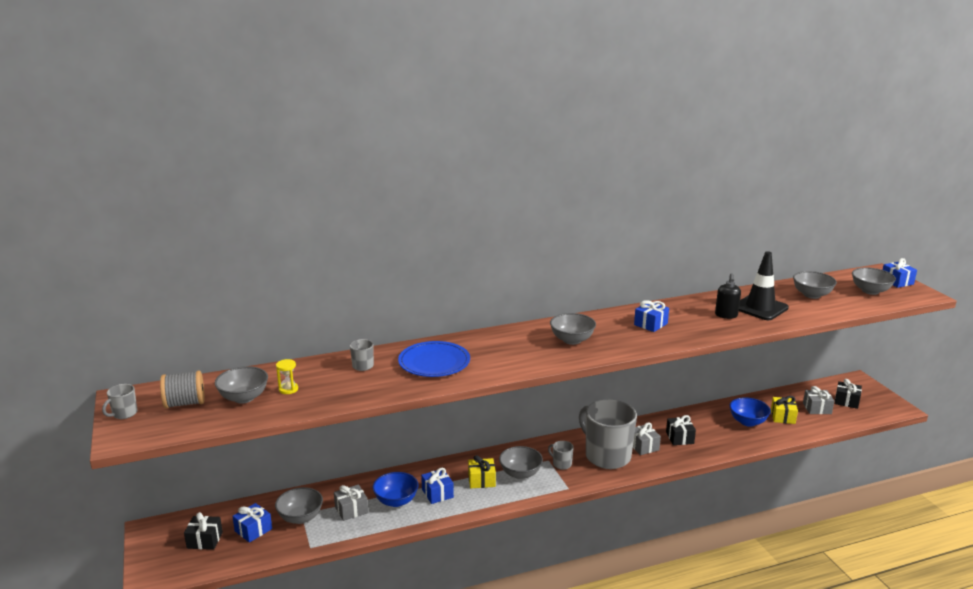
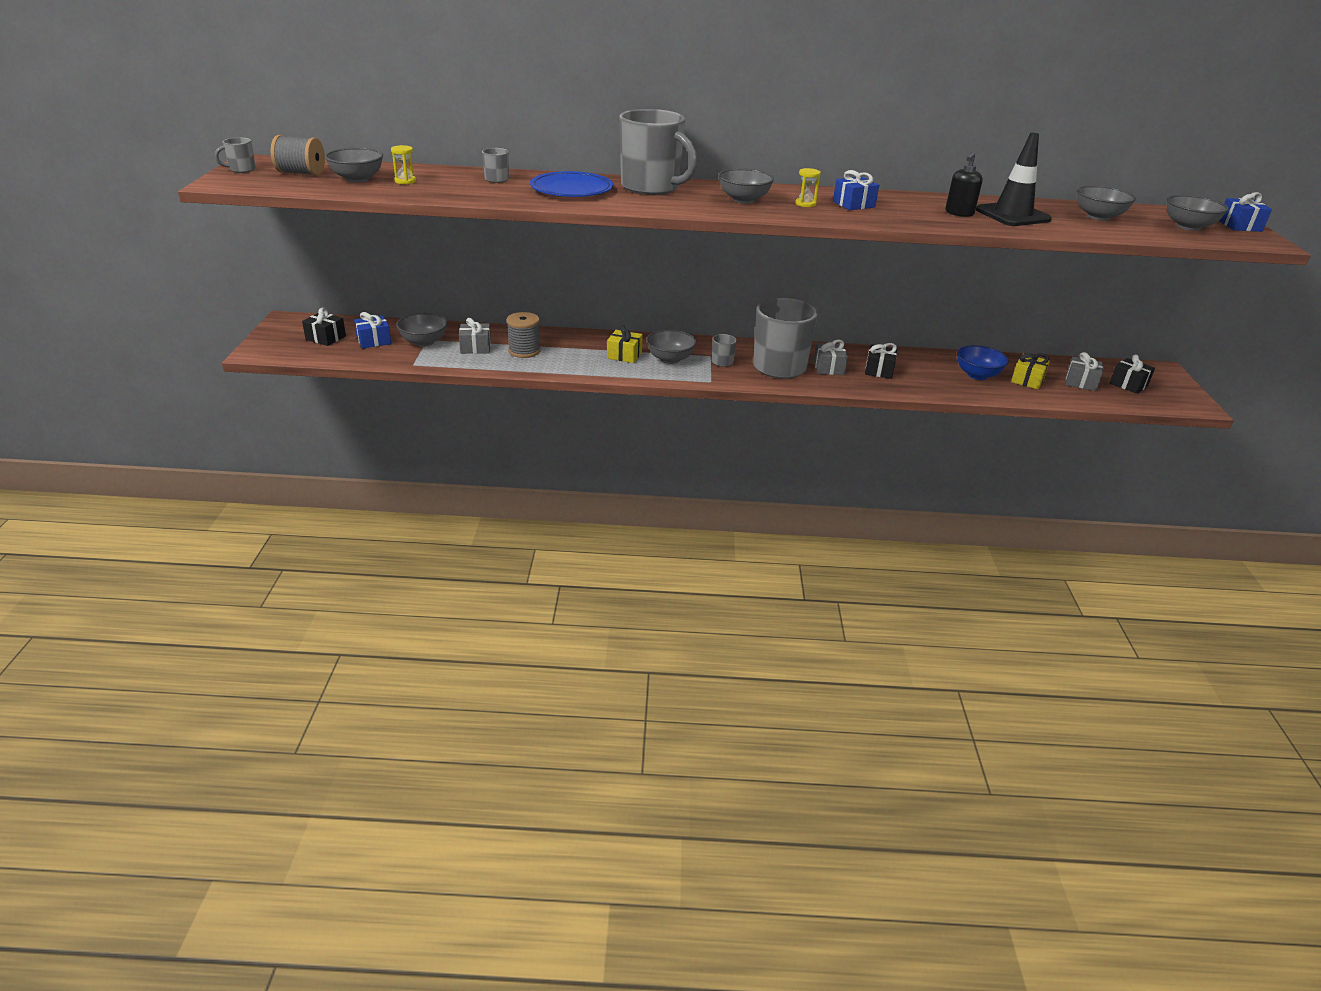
camera: 20 degrees right, 10 degrees up
(396, 501) = (524, 351): blue bowl -> grey spool
(437, 493) = (570, 355): blue gift -> none
(493, 343) = (651, 188): none -> grey mug
(618, 333) = (805, 204): none -> yellow hourglass

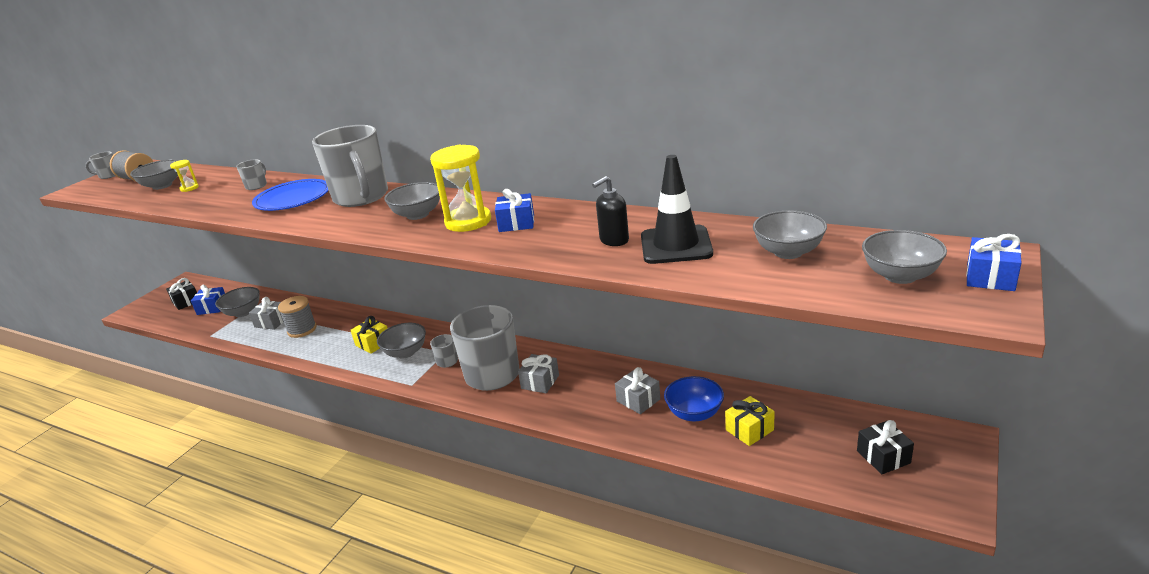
camera: 30 degrees right, 5 degrees down
(805, 204) = (468, 222): yellow hourglass -> yellow hourglass, size x2.13
(879, 370) = (589, 392): black gift -> none
(1081, 382) = (818, 443): grey gift -> grey gift (638, 400)

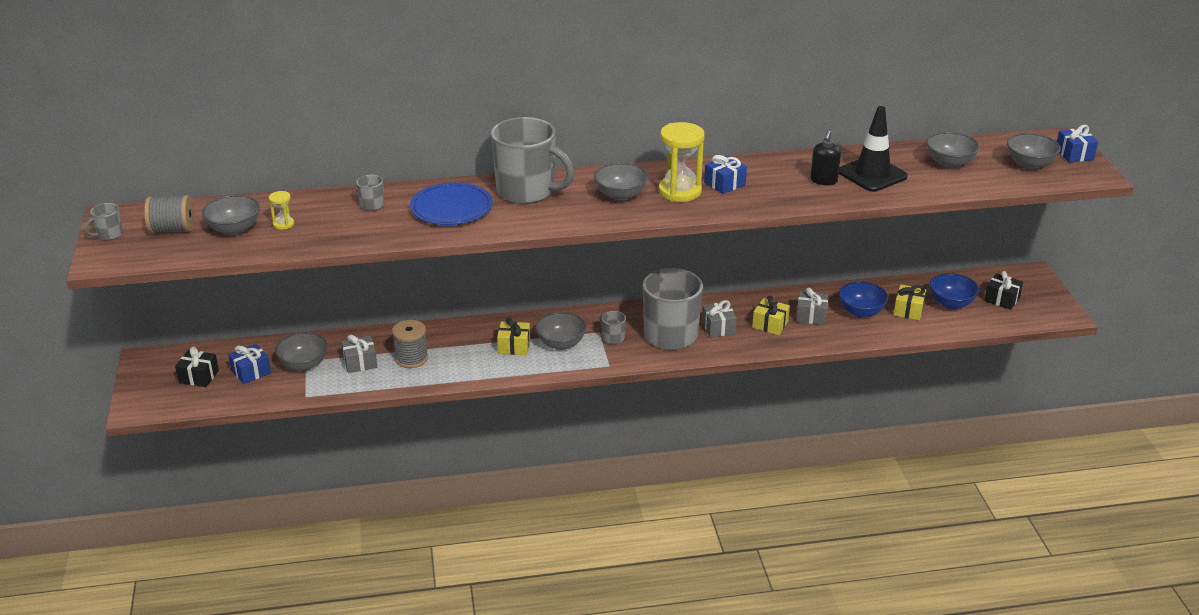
camera: 40 degrees left, 5 degrees up
(588, 395) = (770, 325): none -> yellow gift
(810, 439) = (951, 303): none -> blue bowl

